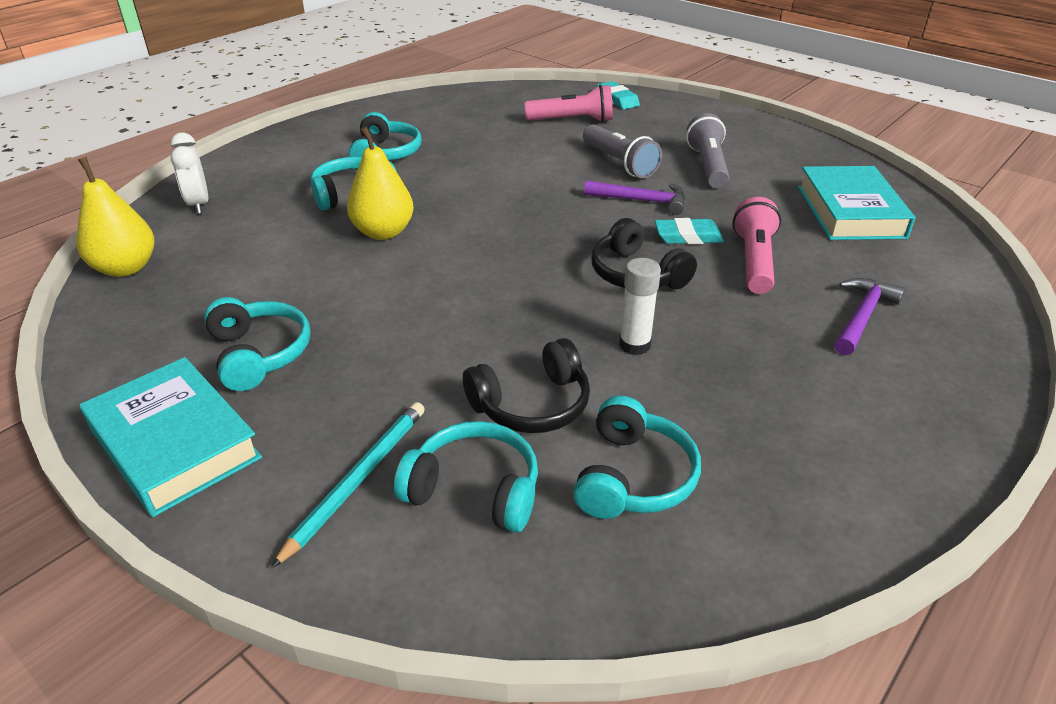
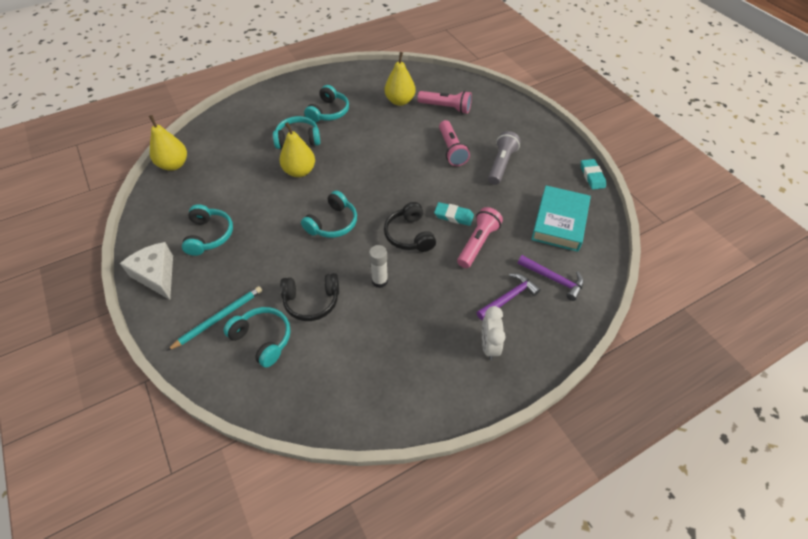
camera: 20 degrees right, 15 degrees up
(175, 443) = (156, 275): turquoise book -> white cheese
(199, 204) = (221, 129): white clock -> white clock (489, 346)
(495, 124) = (400, 101): none -> yellow pear
(617, 99) = (484, 94): turquoise eraser -> turquoise eraser (592, 176)
(619, 163) = (451, 150): grey flashlight -> pink flashlight
(633, 476) = (332, 355): turquoise headphones -> turquoise headphones (332, 223)
(642, 201) = (445, 183): purple hammer -> purple hammer (553, 279)

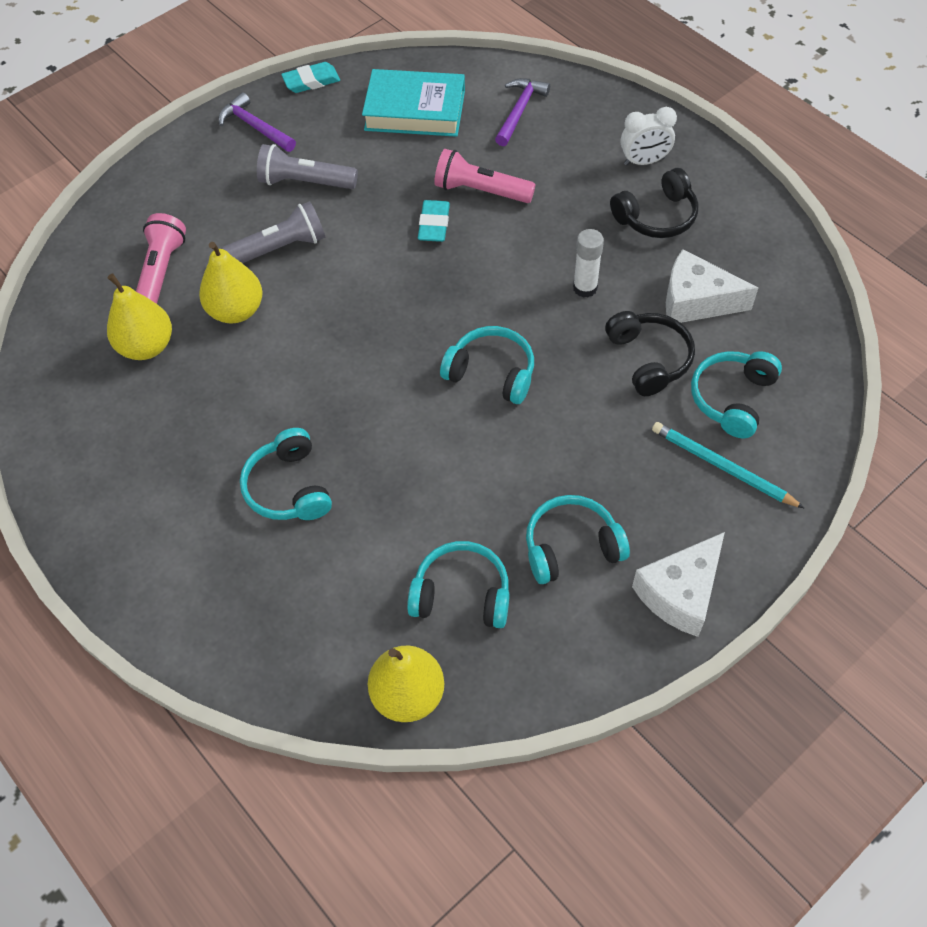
camera: 100 degrees left, 5 degrees up
(299, 171) = (379, 457): yellow pear -> yellow pear (236, 310)
(328, 112) = (195, 458): turquoise headphones -> turquoise headphones (461, 594)
(347, 341) = (696, 301): none -> white cheese
(409, 235) = (487, 270): black headphones -> black headphones (656, 216)
(451, 150) = (279, 248): pink flashlight -> grey flashlight
(508, 297) = (564, 150): purple hammer -> purple hammer (255, 127)

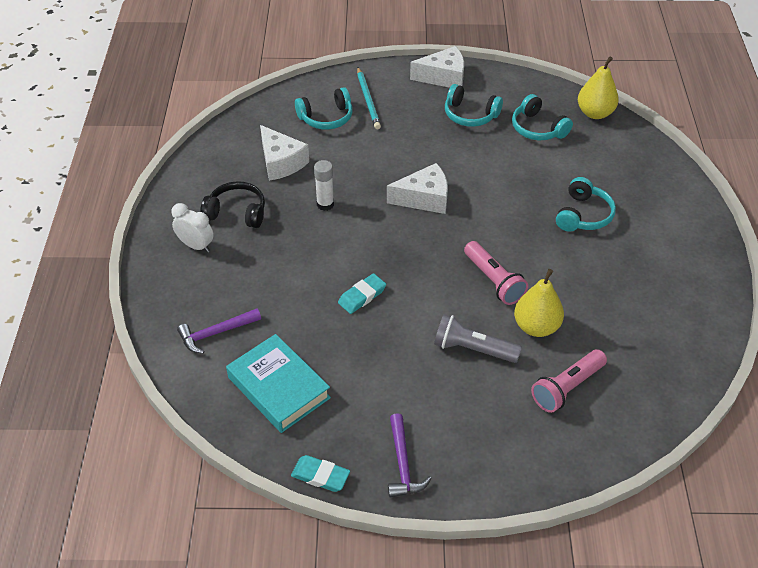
camera: 140 degrees left, 10 degrees down
(147, 346) = (611, 342): yellow pear -> none
(305, 182) = (411, 386): grey flashlight -> none
(481, 191) = (309, 297): pink flashlight -> pink flashlight (493, 281)
(491, 373) = (424, 198): turquoise headphones -> white cheese
(649, 359) = (340, 155): black headphones -> none

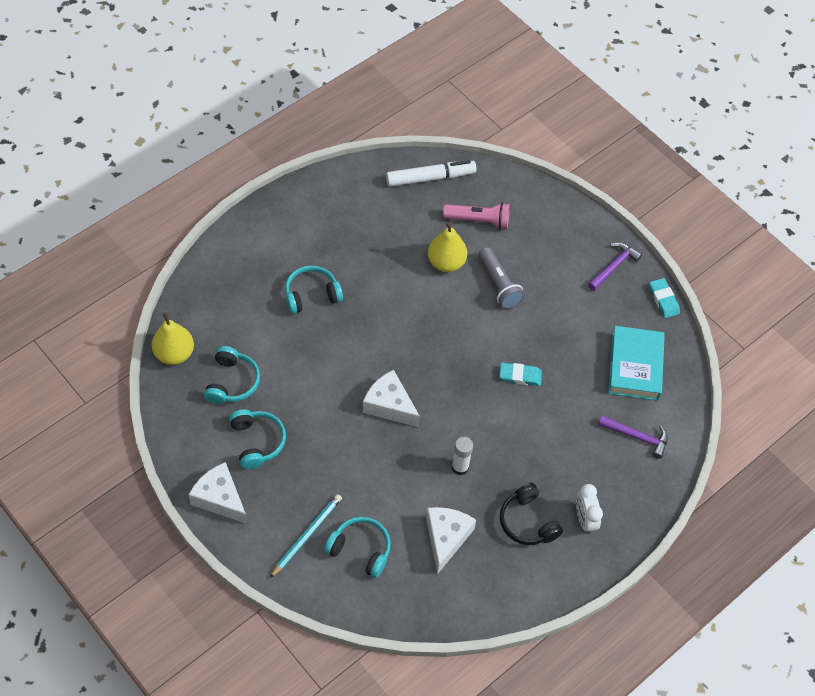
camera: 135 degrees left, 10 degrees up
(493, 281) = (429, 309): pink flashlight -> none
(660, 385) = (430, 178): none -> white marker

